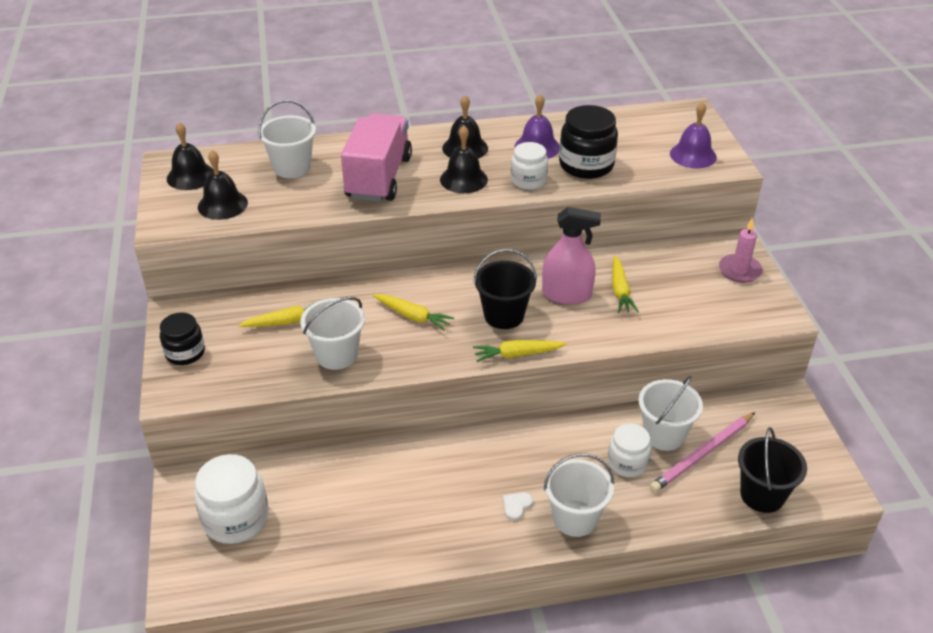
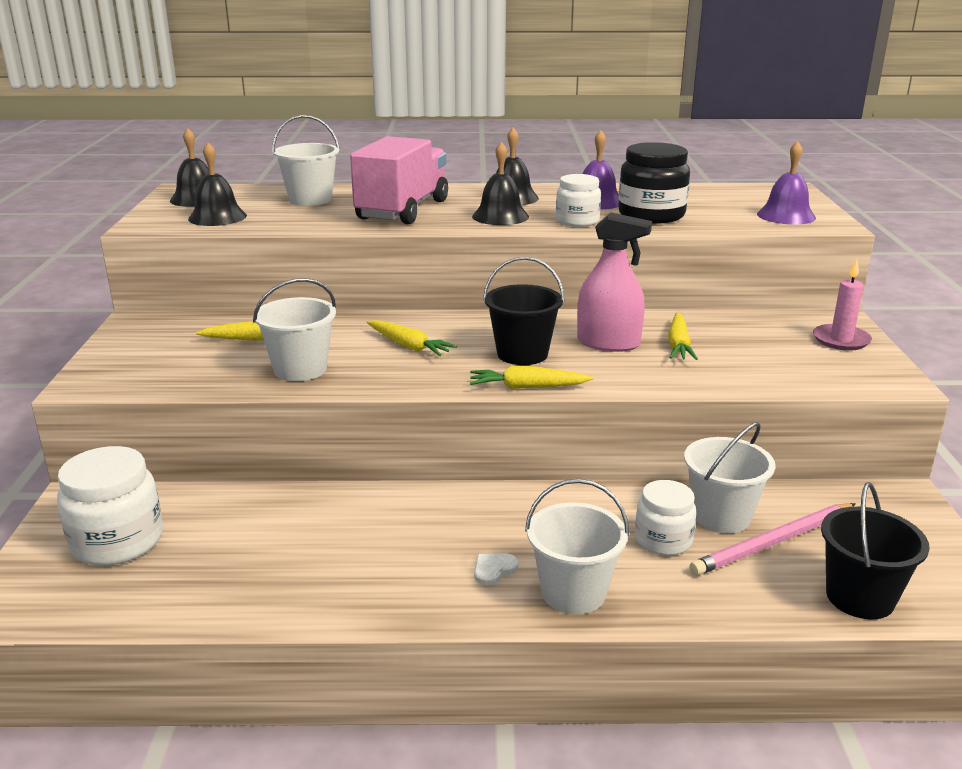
camera: 10 degrees right, 15 degrees down
(185, 353) = (123, 353): black jar -> none

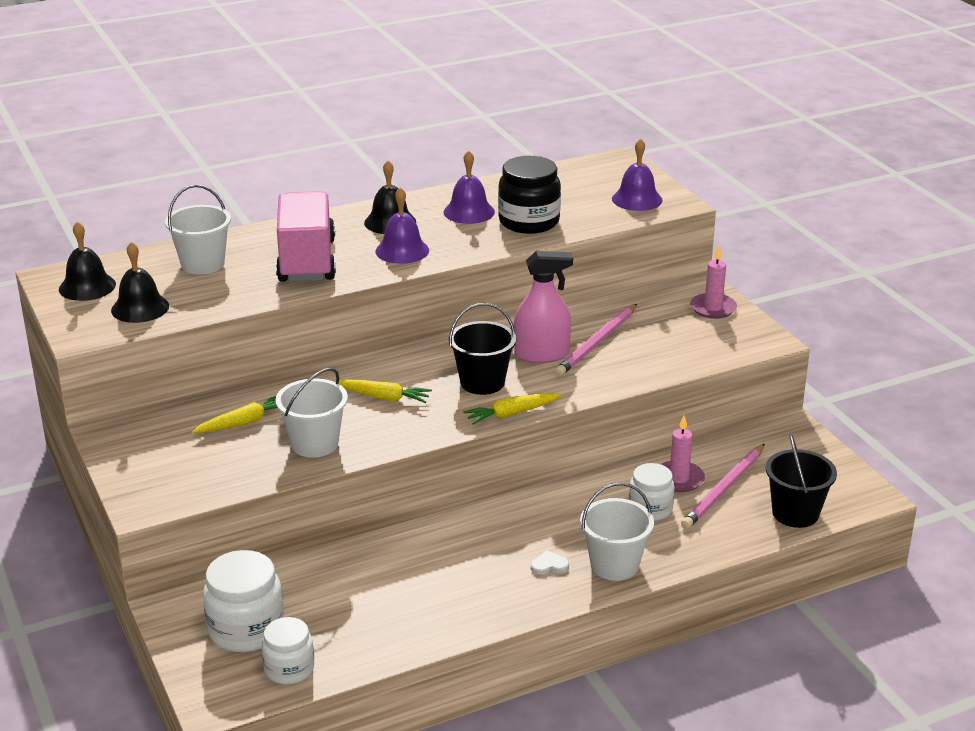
camera: 25 degrees left, 5 degrees up
(493, 569) = (549, 565): white heart -> white heart turned 60 degrees clockwise
(500, 216) = (402, 250): black bell -> purple bell
(577, 221) = (473, 243): white jar -> white jar (289, 669)
(678, 345) = (596, 343): yellow carrot -> pink pencil
(721, 516) = (678, 479): white bucket -> pink candle

